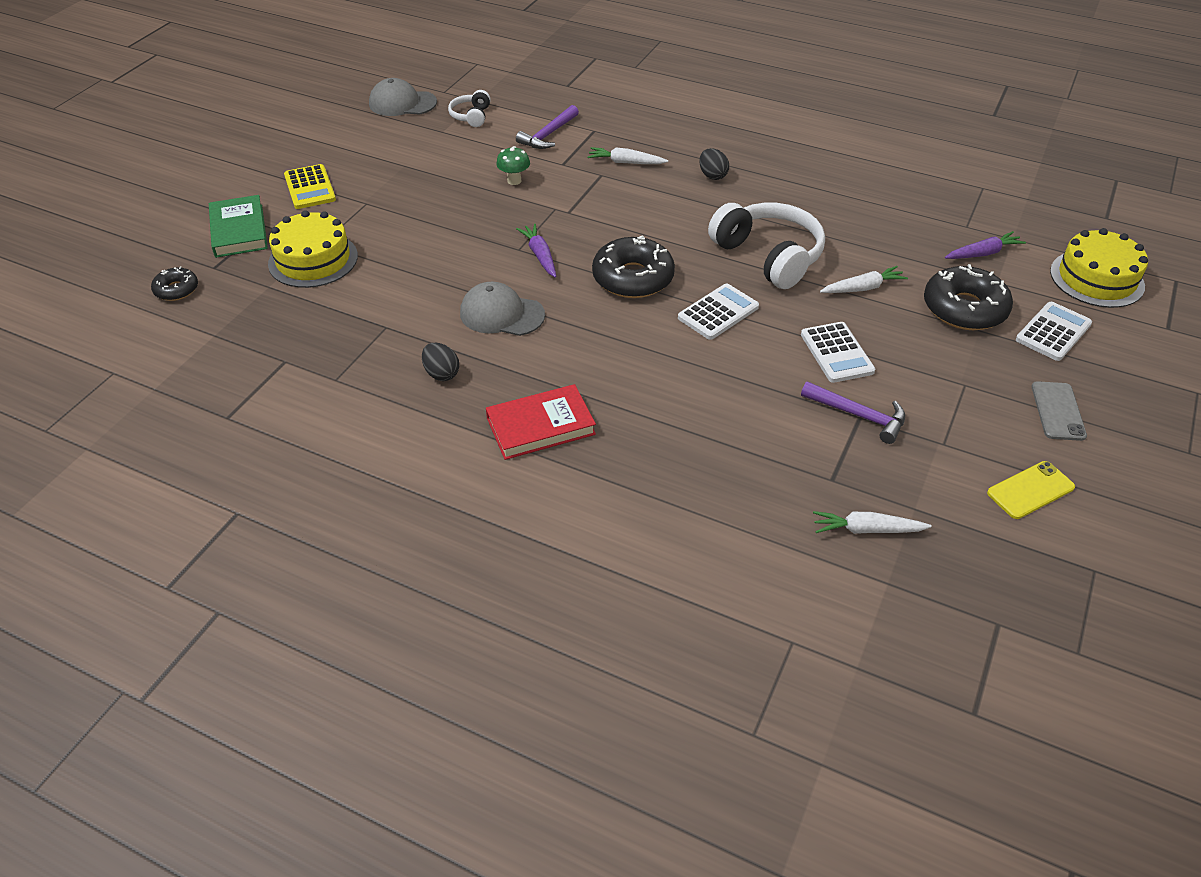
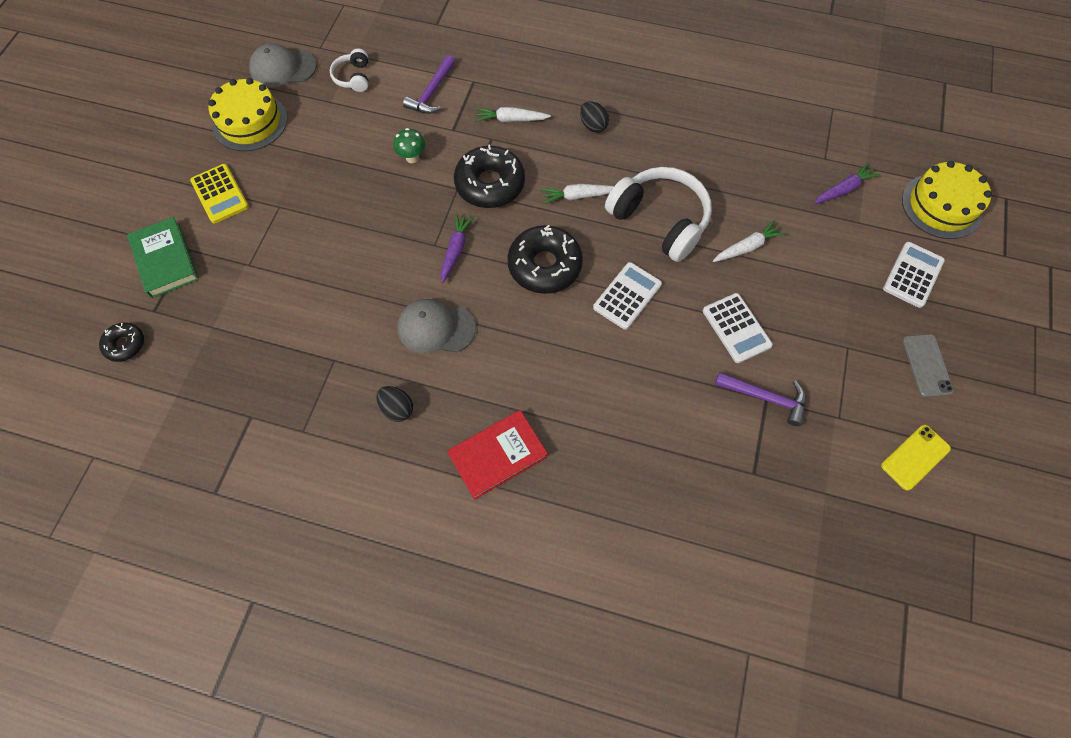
camera: 10 degrees left, 20 degrees up
(313, 260) = (246, 287): yellow cake -> yellow cake (250, 122)
(540, 255) = (455, 250): purple carrot -> purple carrot turned 45 degrees clockwise
(867, 529) = (790, 523): white carrot -> white carrot (578, 196)
(964, 309) = (836, 259): black donut -> black donut (490, 184)

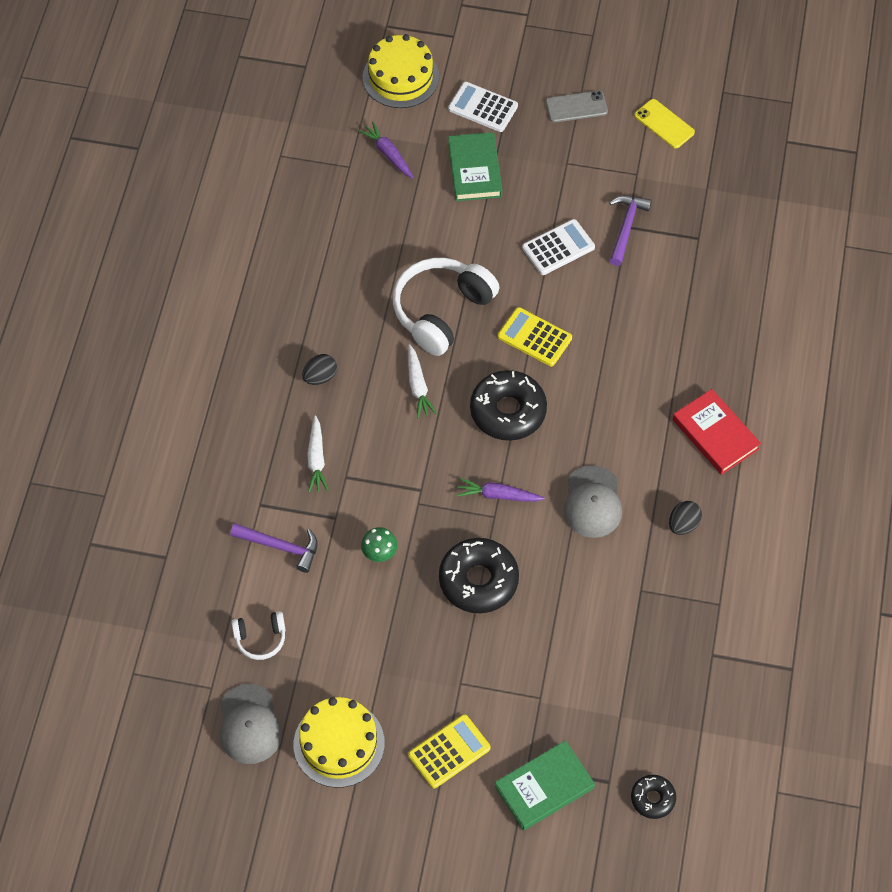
camera: 95 degrees left, 5 degrees down
(490, 184) = (409, 471): black donut -> black donut (478, 580)
(627, 296) = (534, 337): white calculator -> yellow calculator
(747, 247) = (466, 237): white carrot -> none
(831, 261) = (475, 170): none -> green book

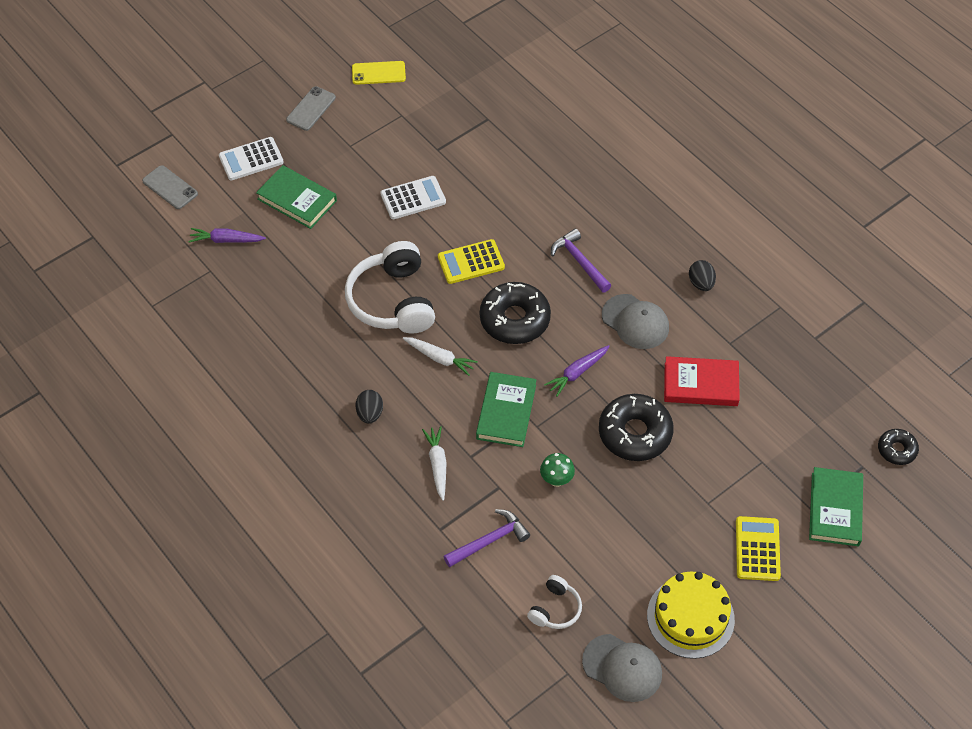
camera: 50 degrees left, 5 degrees down
(316, 459) = (437, 465): white carrot -> white carrot turned 135 degrees counterclockwise
(400, 77) = (170, 187): yellow cake -> grey phone
(411, 471) = (506, 412): none -> green book
(558, 248) = (413, 198): white calculator -> white calculator turned 60 degrees clockwise
(626, 227) = (437, 150): purple hammer -> purple hammer (580, 262)
(715, 434) = (648, 217): red book -> red book (701, 384)

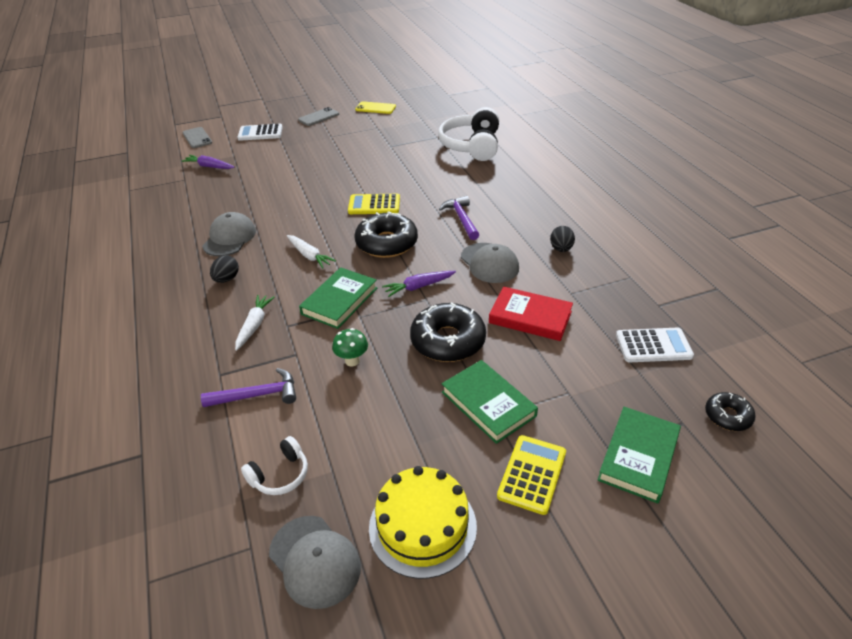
camera: 20 degrees right, 15 degrees down
(297, 200) = (274, 155): green book -> green book (488, 404)
(333, 354) = (229, 238): none -> grey cap
(393, 301) = (299, 216): white headphones -> white headphones (472, 146)
(413, 198) = (355, 166): white calculator -> white calculator (653, 346)

